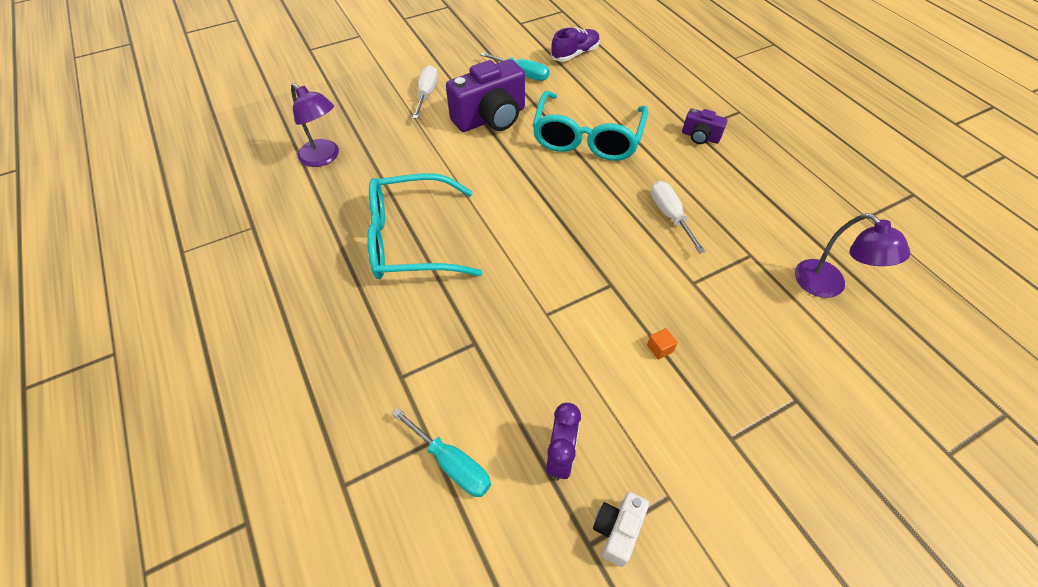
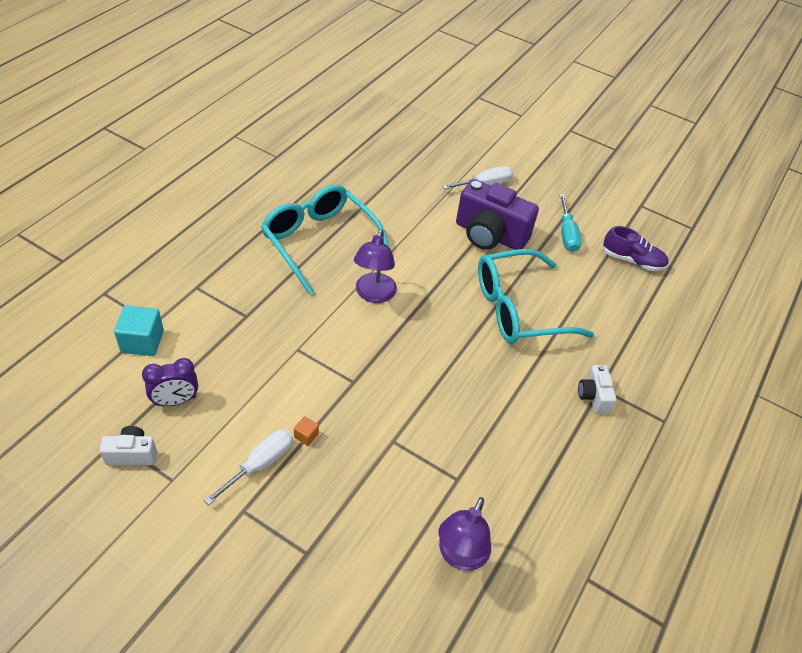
camera: 55 degrees right, 5 degrees down
(324, 157) = (367, 160): purple lamp -> purple lamp (373, 295)
(452, 464) = (142, 341): turquoise screwdriver -> turquoise cube
(670, 215) = (464, 401): white screwdriver -> white screwdriver (260, 464)
(700, 137) = (593, 396): purple camera -> white camera

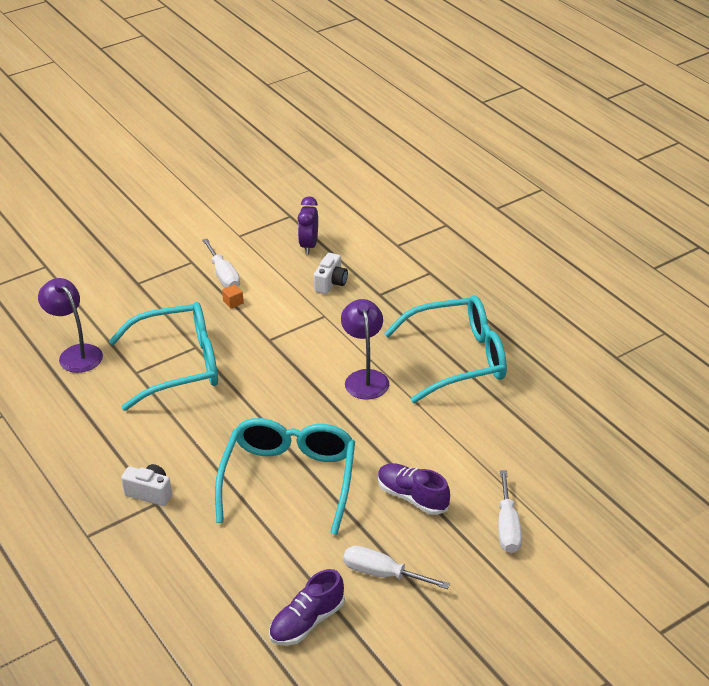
camera: 120 degrees right, 10 degrees down
(132, 454) = (273, 221): white camera -> white camera (331, 283)
(142, 341) = (380, 237): turquoise cube -> none
(373, 295) = (365, 378): purple lamp -> purple lamp turned 45 degrees clockwise
(428, 444) = (179, 365): none -> turquoise glasses
(489, 235) = (412, 497): purple camera -> purple shoe
(567, 234) = (382, 574): turquoise screwdriver -> white screwdriver

